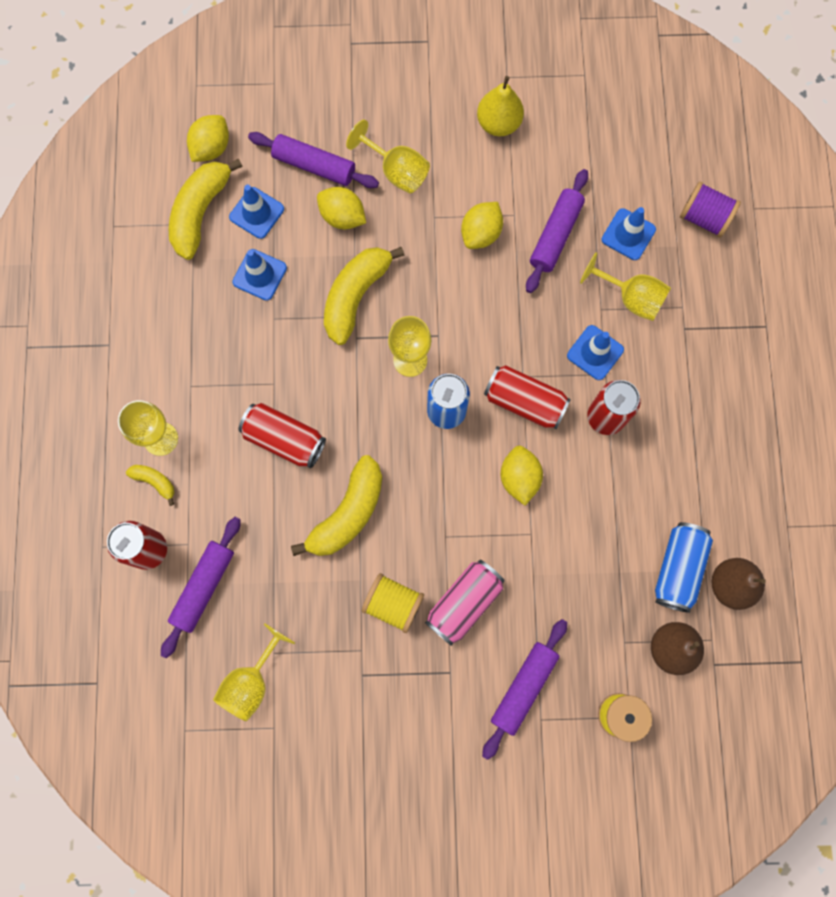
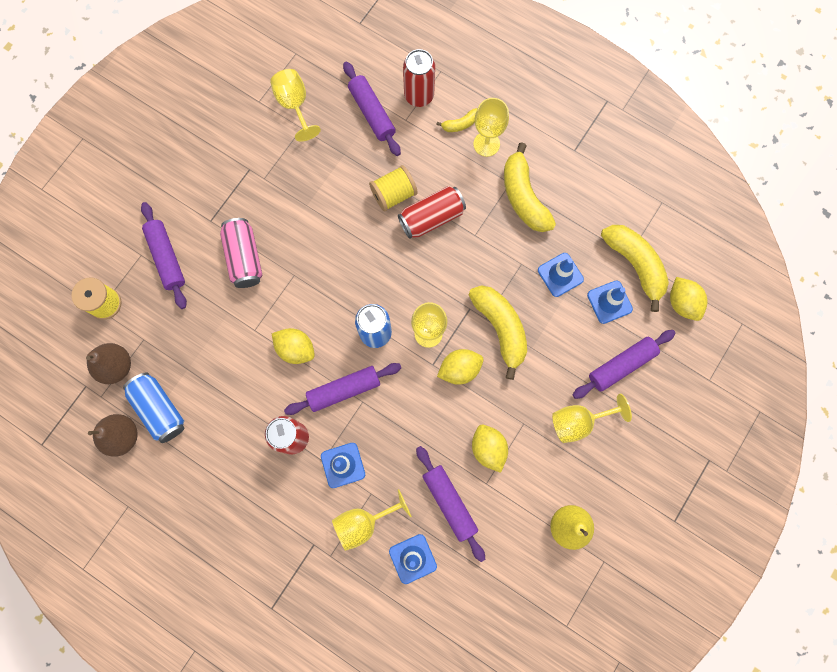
camera: 125 degrees right, 0 degrees up
(342, 217) = (567, 359): yellow lemon -> yellow lemon (459, 369)
(348, 513) = (354, 225): yellow banana -> yellow banana (523, 197)
(393, 604) = (277, 215): yellow spool -> yellow spool (393, 194)
(524, 402) = (344, 390): red can -> purple rolling pin
(704, 218) = (385, 629): purple spool -> none

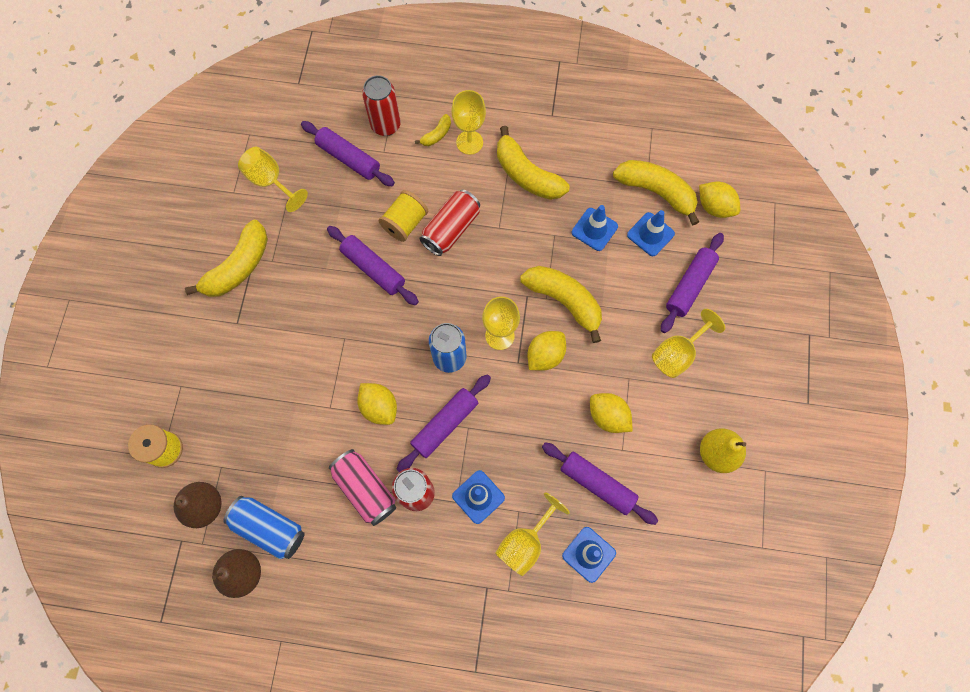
camera: 25 degrees left, 5 degrees down
(167, 258) = (209, 377): purple rolling pin -> purple rolling pin (373, 269)
(233, 171) = (239, 267): none -> yellow banana
(244, 258) = (288, 343): pink can -> pink can (365, 489)
(296, 349) = (379, 407): yellow lemon -> yellow lemon turned 45 degrees clockwise

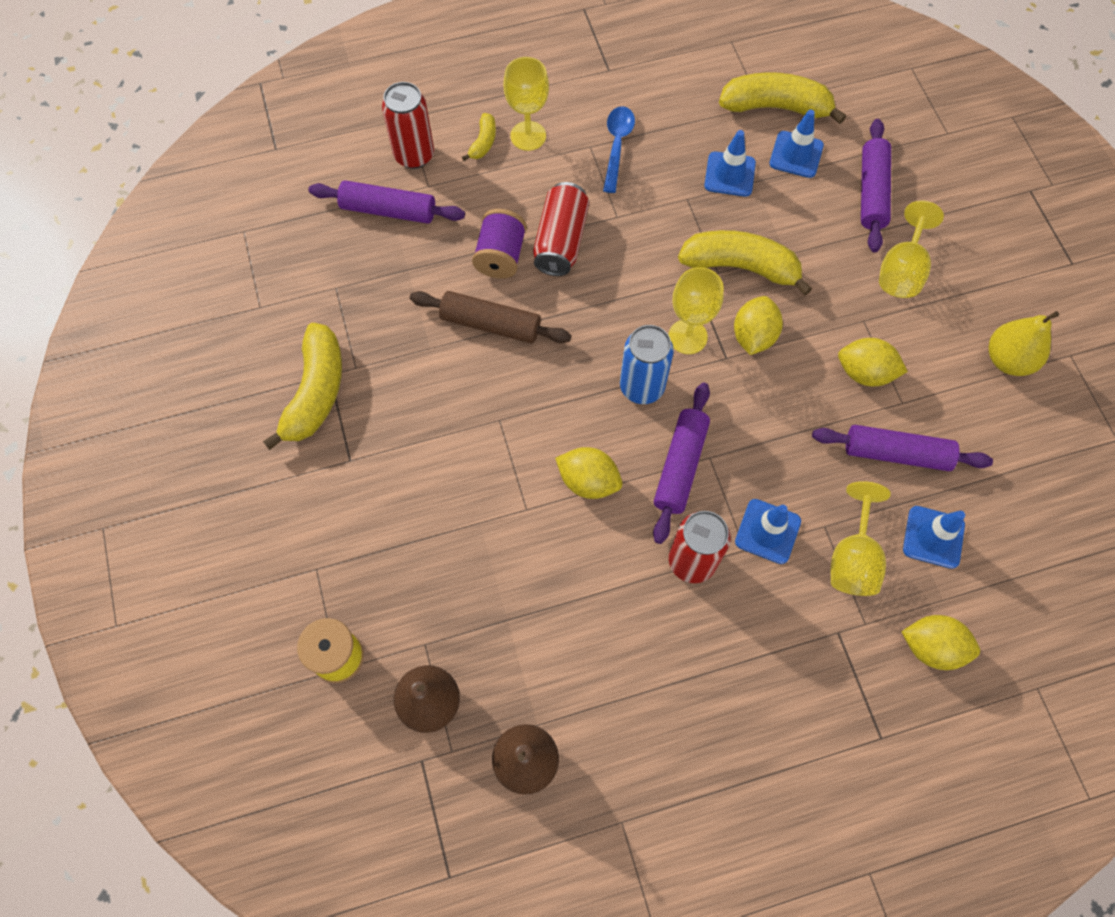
camera: 25 degrees left, 5 degrees down
(269, 528) = (530, 689): blue can -> none
(271, 182) = (303, 275): yellow goblet -> none
(365, 489) = (625, 585): pink can -> none
(373, 269) = (490, 324): purple rolling pin -> brown rolling pin
(405, 223) = (500, 256): yellow spool -> purple spool
(527, 175) = (617, 146): yellow banana -> blue spoon
(714, 207) = (849, 98): yellow lemon -> yellow lemon (931, 647)

